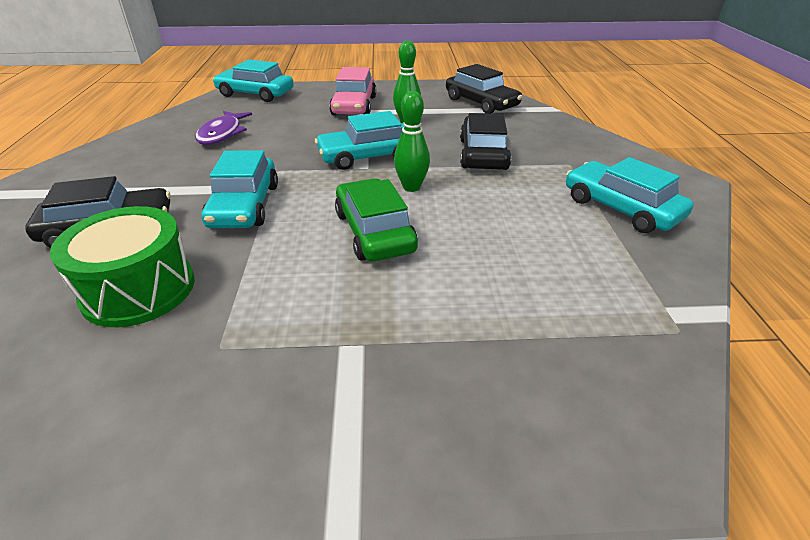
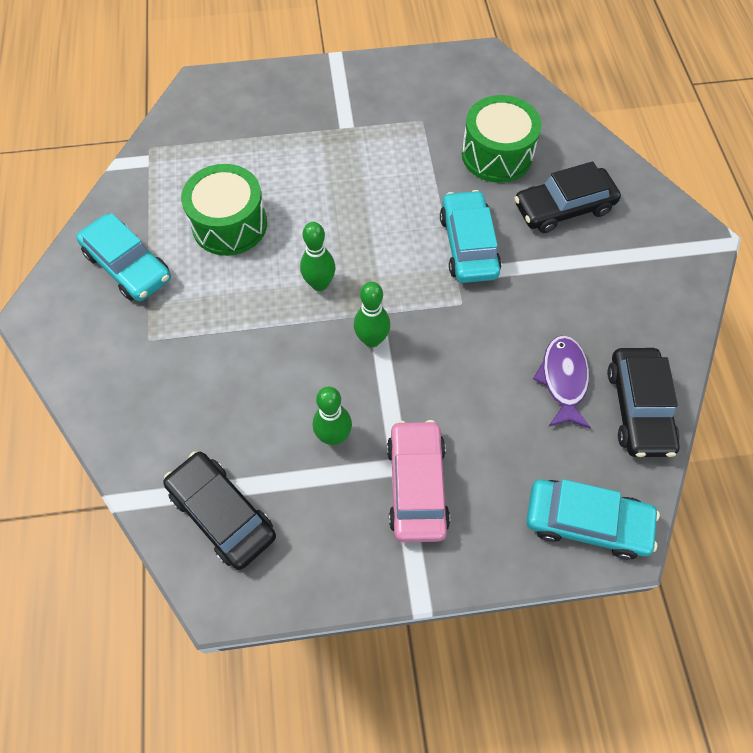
camera: 175 degrees right, 25 degrees up
(368, 156) = (372, 340): turquoise car -> green bowling pin
(374, 232) = (346, 220): green car -> none
(483, 154) = (240, 354): black car -> black car (638, 408)
(518, 235) = (229, 224): none -> green drum

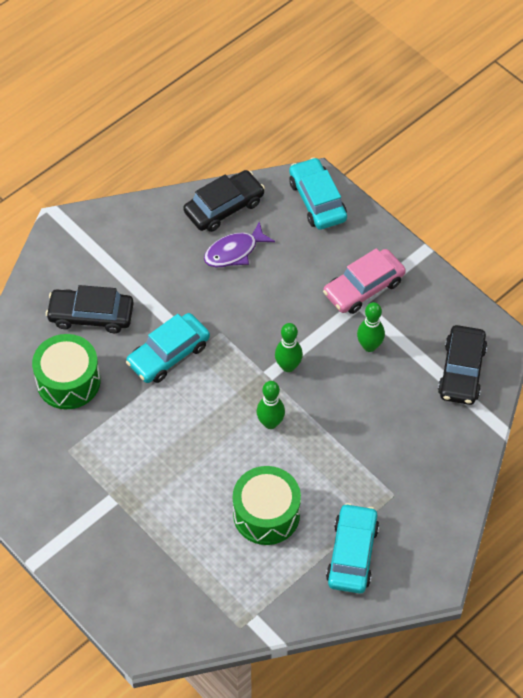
camera: 125 degrees left, 5 degrees down
(563, 208) = (91, 315): black car -> black car turned 150 degrees clockwise

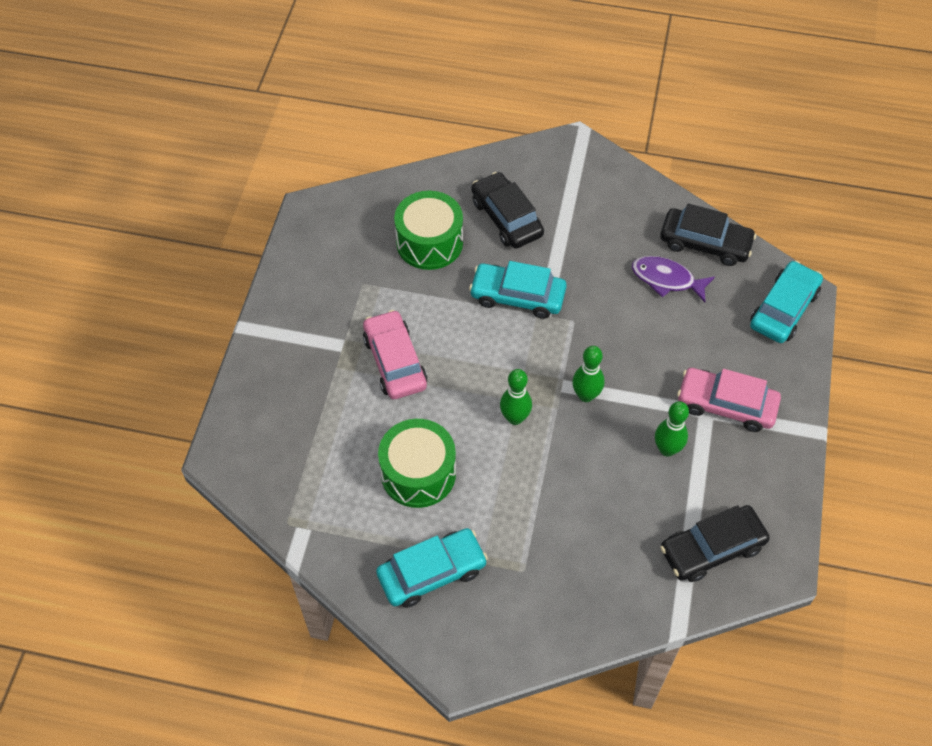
camera: 55 degrees right, 0 degrees up
(158, 471) = (395, 361): none -> pink car

